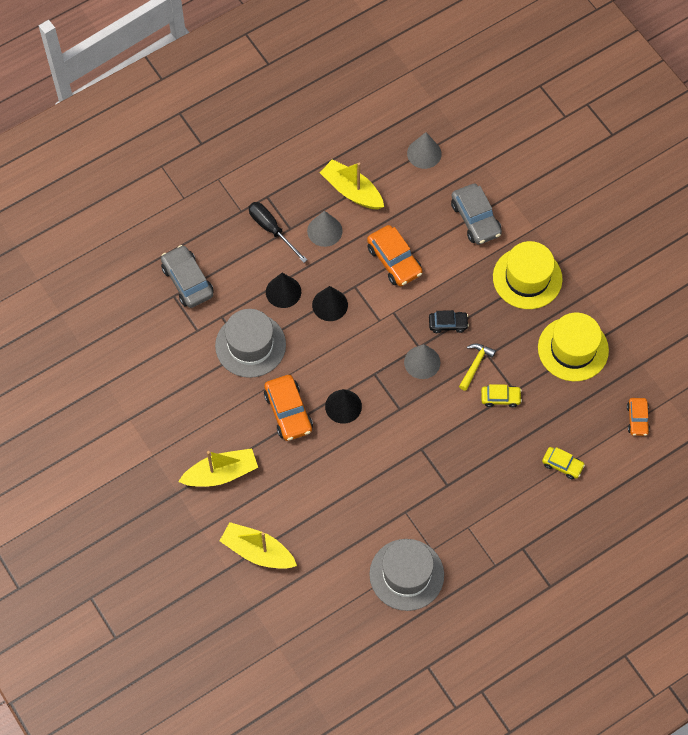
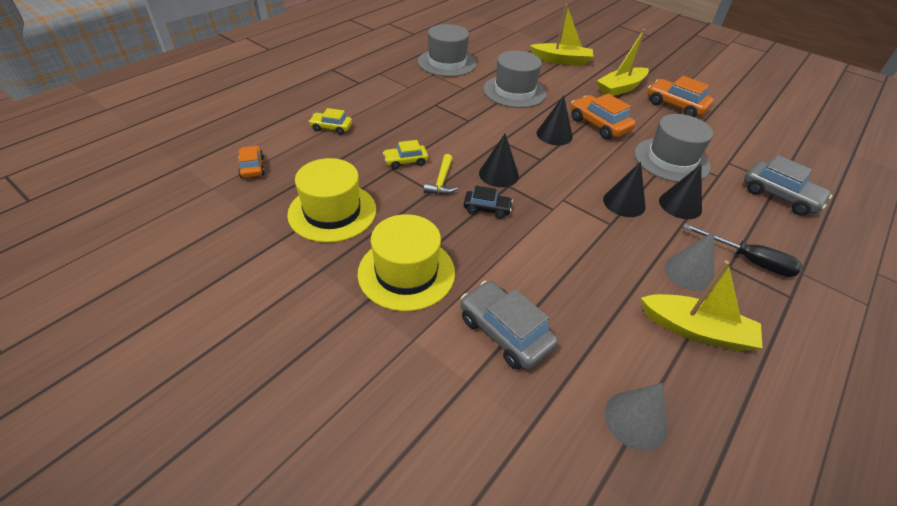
camera: 160 degrees right, 20 degrees down
(349, 492) = (514, 91): none -> grey hat
(394, 260) = (583, 258): orange car -> orange car (675, 106)
(422, 362) = (498, 174): grey cone -> black cone
(448, 324) = (487, 209): black car -> black car turned 150 degrees counterclockwise

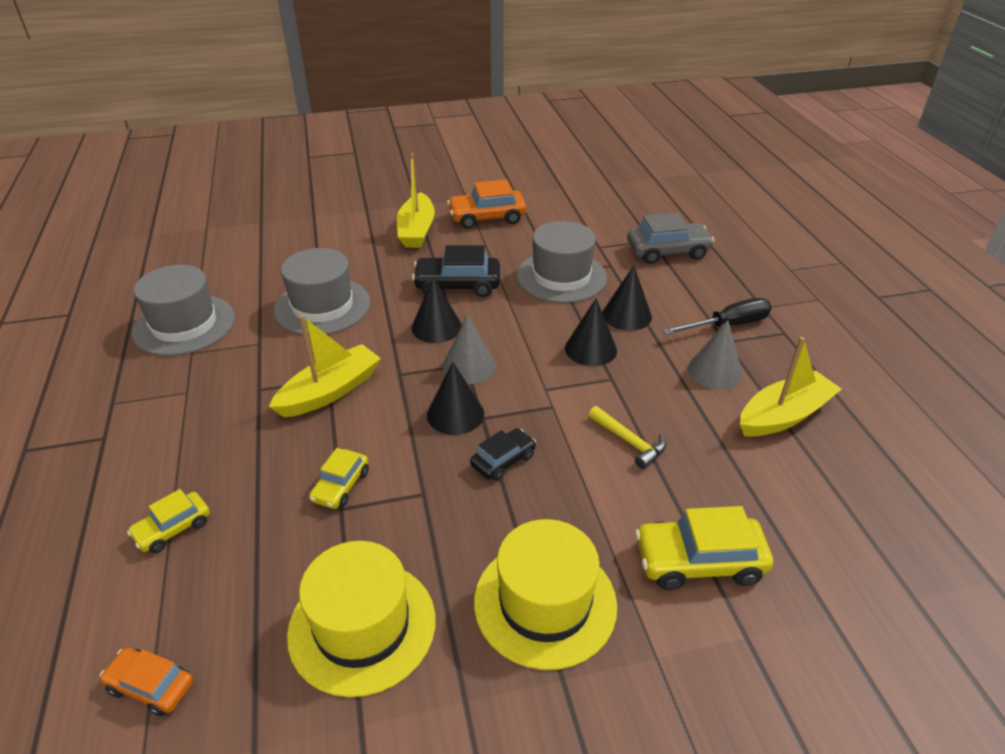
camera: 50 degrees left, 5 degrees down
(441, 181) = (415, 473): yellow hammer -> yellow hammer (629, 442)
(505, 332) = (699, 561): grey car -> yellow car
(561, 60) = (313, 235): yellow boat -> yellow boat (330, 391)
(599, 125) = (457, 285): orange car -> black car
(635, 420) = (859, 527): grey cone -> grey cone (469, 366)

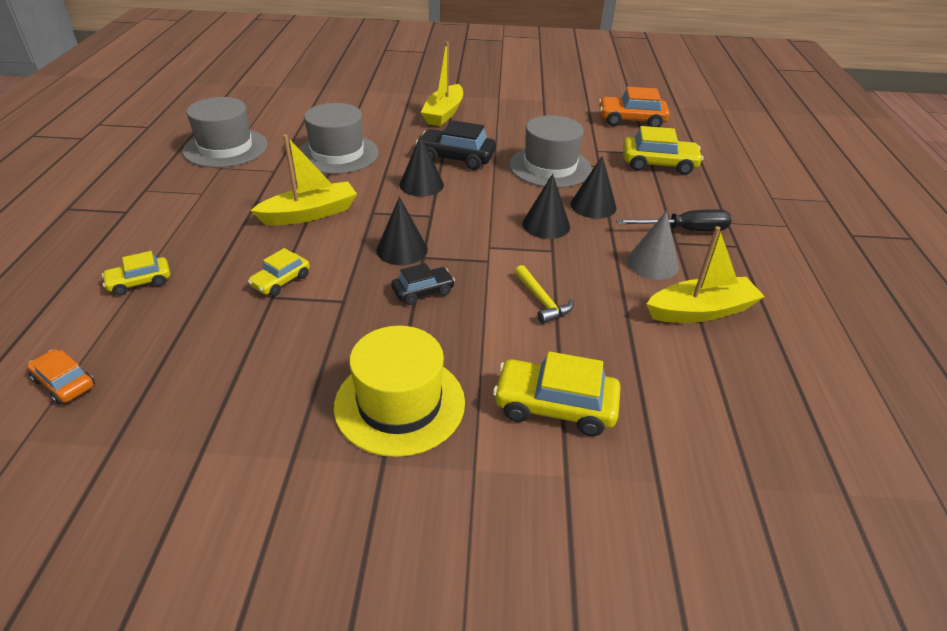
camera: 15 degrees right, 0 degrees up
(362, 626) = (242, 383): yellow hat -> none
(469, 366) = (433, 217): grey cone -> none
(487, 217) = (508, 113): orange car -> orange car (631, 120)
(667, 251) = (658, 164): grey car -> yellow car

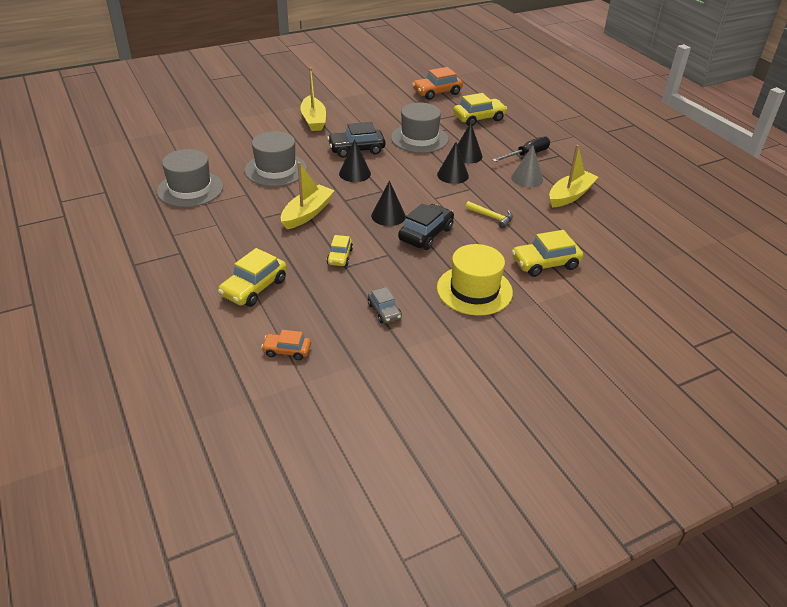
camera: 30 degrees left, 0 degrees up
(140, 282) = (254, 288): yellow car -> yellow car, size x1.67
(243, 381) = (384, 311): none -> grey car
(423, 291) = (426, 234): black car -> black car, size x1.67

